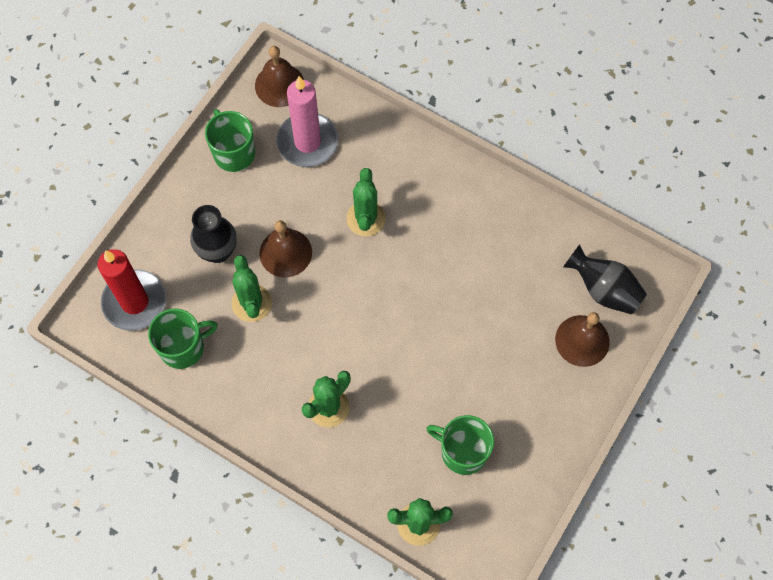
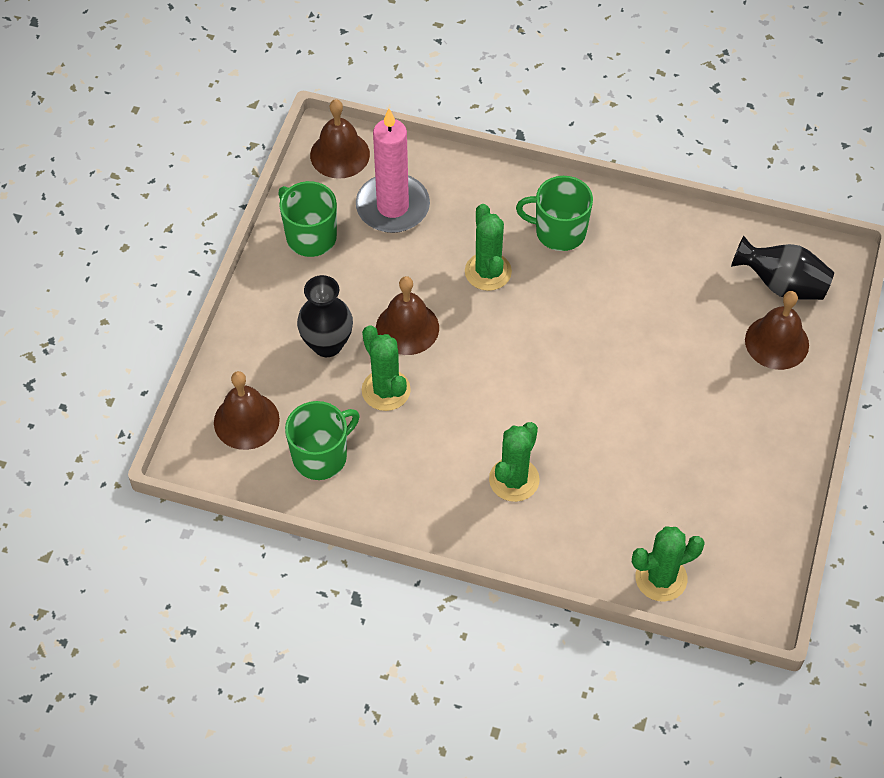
camera: 15 degrees left, 10 degrees down
(134, 302) = (246, 421): red candle -> brown bell
(463, 452) = (684, 489): green mug -> green mug (559, 231)

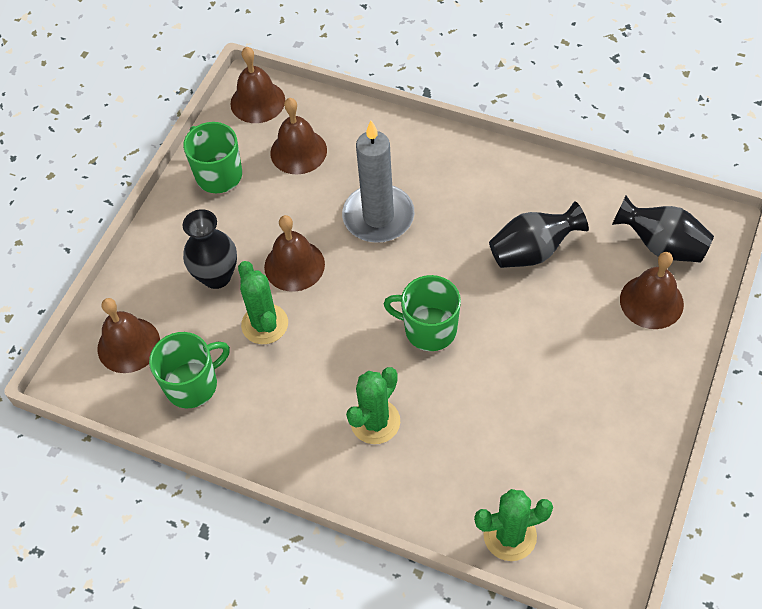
camera: 10 degrees right, 0 degrees up
(392, 207) = (298, 151): pink candle -> brown bell
(488, 272) = (378, 216): green cactus -> grey candle
(559, 231) = (451, 183): green mug -> green mug (429, 329)
(652, 298) = (532, 251): none -> black vase

